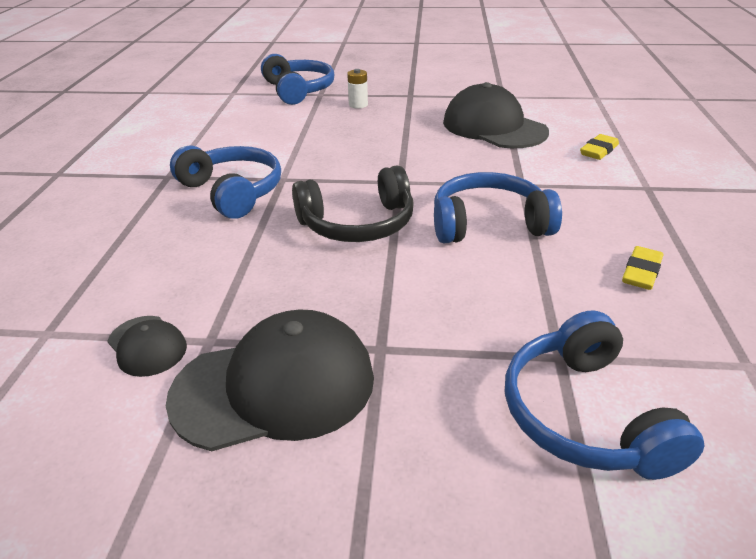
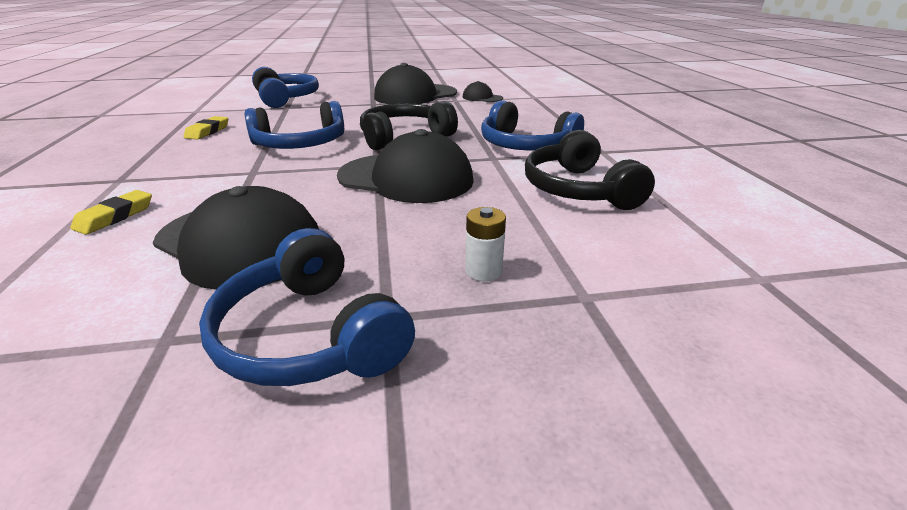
camera: 165 degrees right, 5 degrees down
(250, 140) = (579, 189): none -> black headphones
(298, 90) = (644, 303): blue headphones -> blue headphones (311, 335)
(377, 163) = (406, 178): none -> black cap

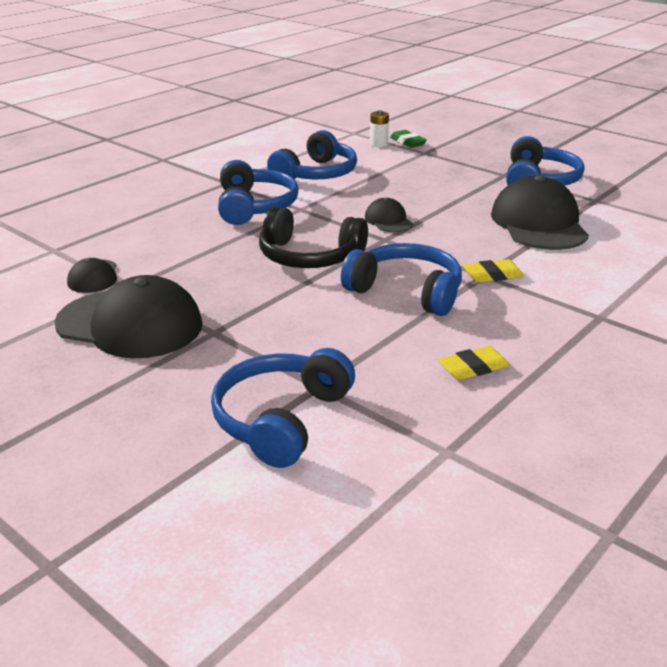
camera: 130 degrees left, 0 degrees up
(115, 217) = (608, 274): yellow eraser -> yellow eraser (492, 275)
(406, 178) = (388, 220): black cap -> black cap, size x0.48
(483, 271) = (444, 170): white battery -> white battery (378, 144)
(579, 189) = (316, 174): black headphones -> blue headphones
(661, 307) = (407, 142): none -> green eraser

